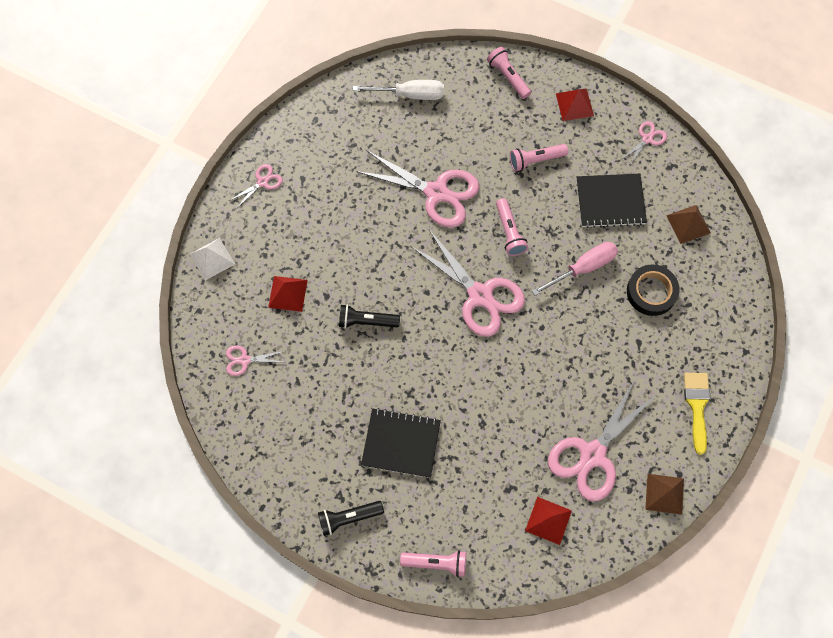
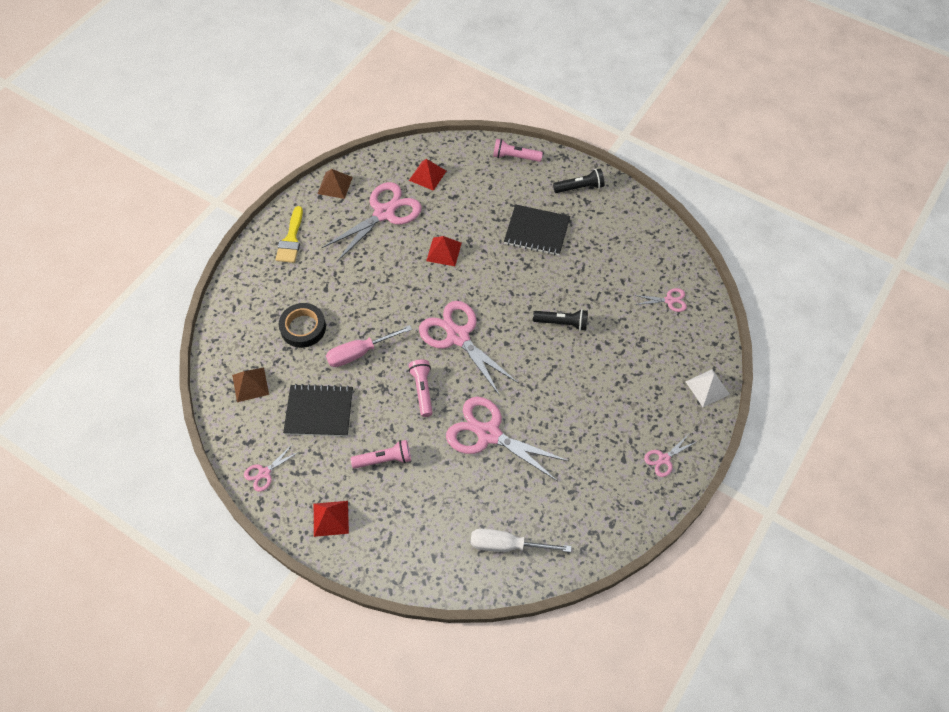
camera: 175 degrees left, 10 degrees down
(288, 293) = (634, 351): red pyramid -> red pyramid (443, 251)
(508, 77) = (396, 557): pink flashlight -> none

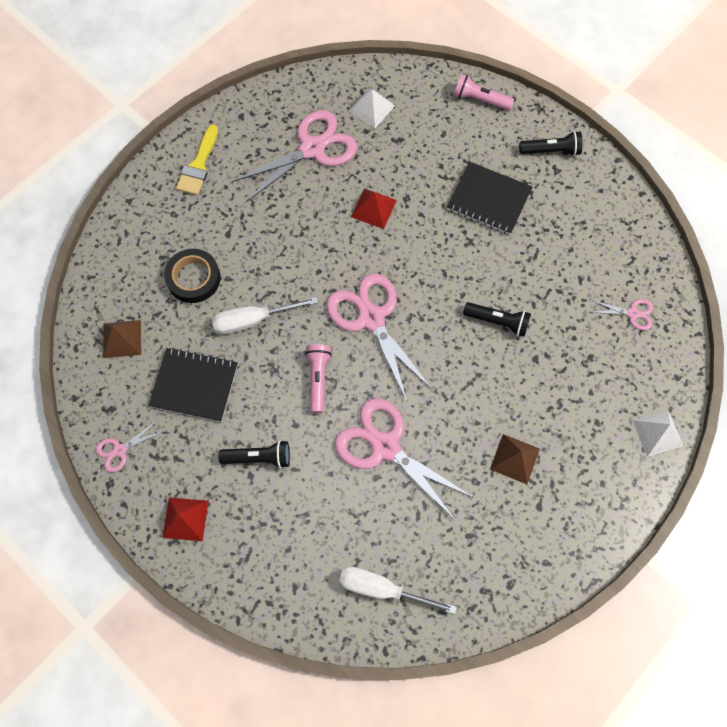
camera: 10 degrees right, 10 degrees up
(335, 185) = (261, 104): brown pyramid -> brown pyramid (515, 458)
(359, 353) = (253, 320): pink screwdriver -> white screwdriver
(384, 459) = (258, 457): pink flashlight -> black flashlight
(427, 175) = (371, 108): red pyramid -> white pyramid
(664, 459) = (588, 514): pink scissors -> none

